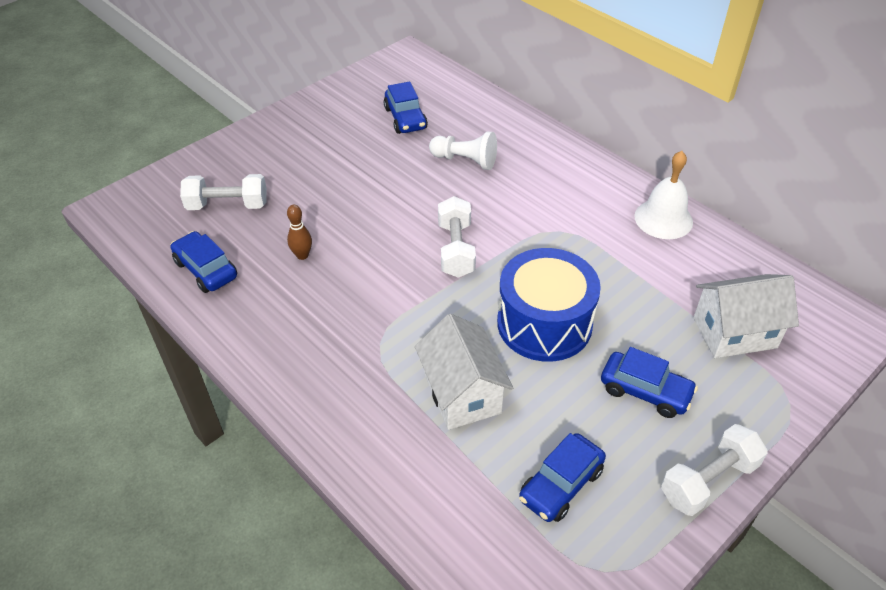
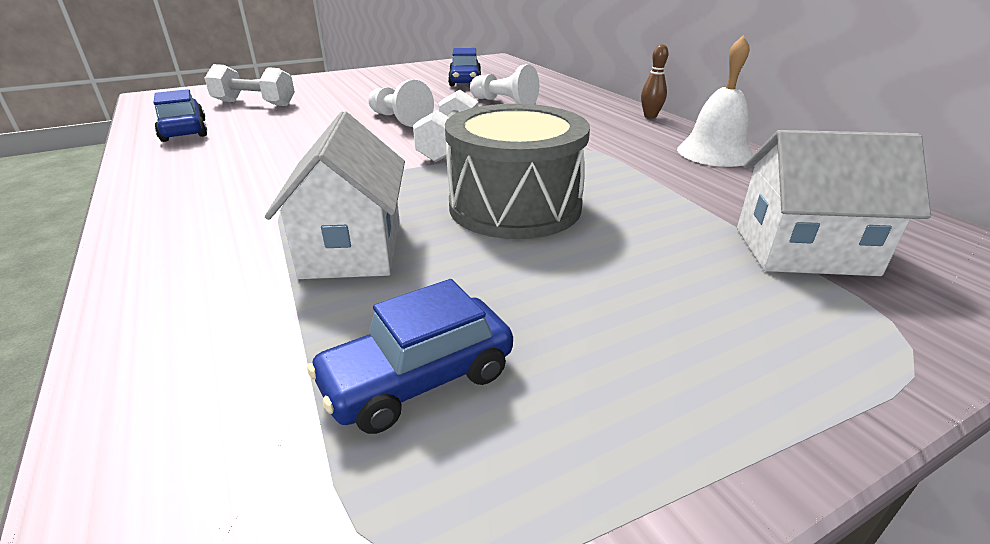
camera: 15 degrees right, 15 degrees down
(302, 255) = (285, 133): brown bowling pin -> brown bowling pin (650, 116)
(388, 211) = (399, 120): none -> white pawn
(544, 323) = (515, 206): blue drum -> grey drum
(645, 391) = (633, 289): blue car -> none
(708, 480) = (721, 434): white dumbbell -> none

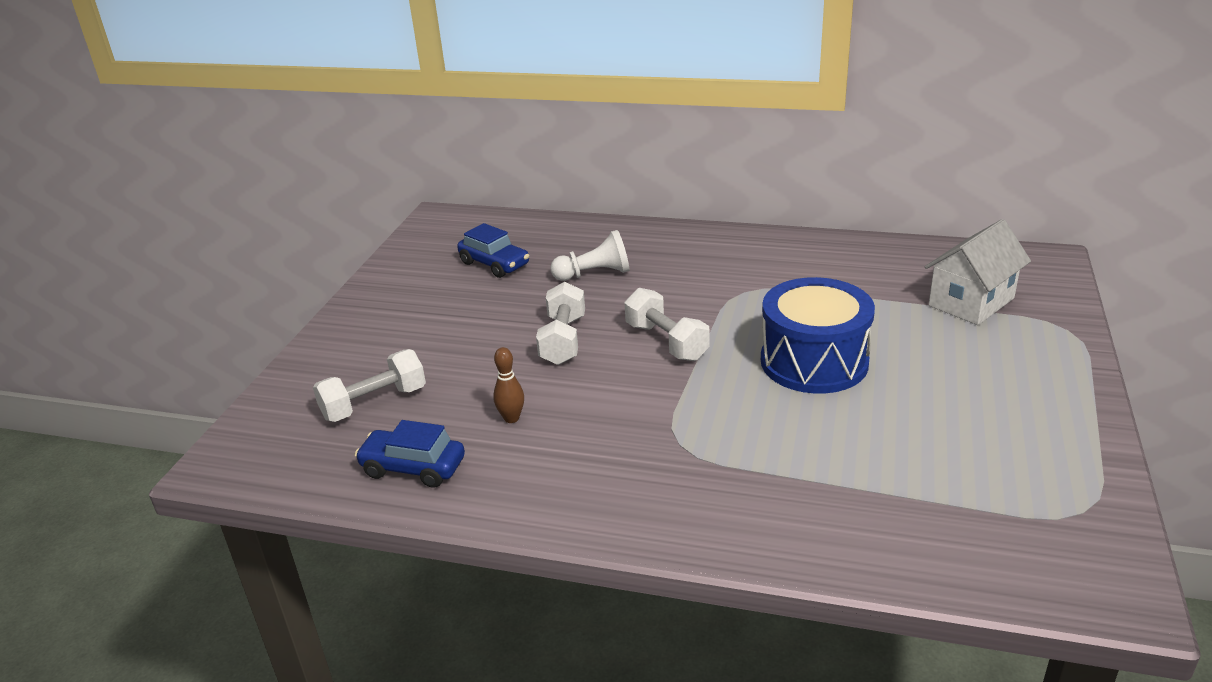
camera: 45 degrees left, 0 degrees up
(352, 248) = (806, 446): white house -> none
(399, 120) = (563, 340): white pawn -> white dumbbell
(418, 379) = (972, 469): blue car -> none
(515, 206) = (814, 362): grey drum -> blue drum
(650, 116) = (723, 233): brown bowling pin -> brown bowling pin (511, 418)
(715, 152) = (822, 250): white bell -> none

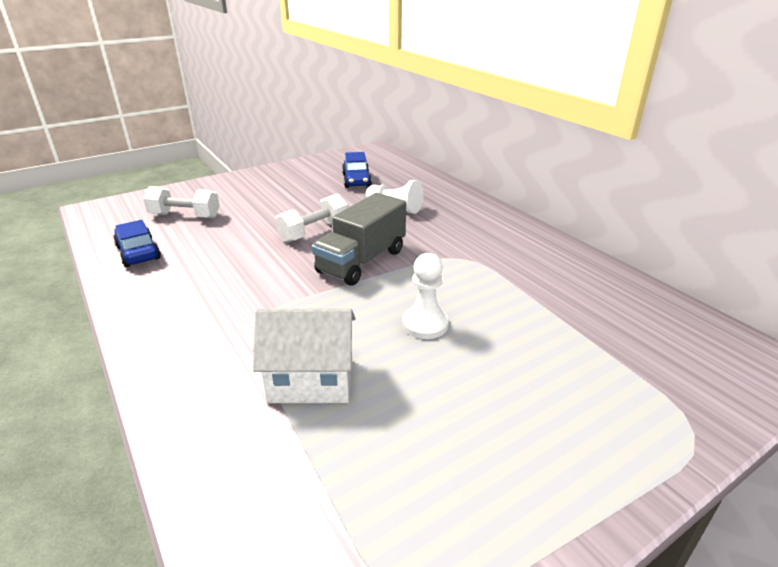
camera: 40 degrees right, 0 degrees up
(511, 418) = (216, 255): brown bowling pin -> none
(666, 342) = (361, 261): white dumbbell -> grey truck
(814, 362) = (425, 324): blue drum -> white pawn
(971, 302) = (630, 356): white house -> white house (311, 380)

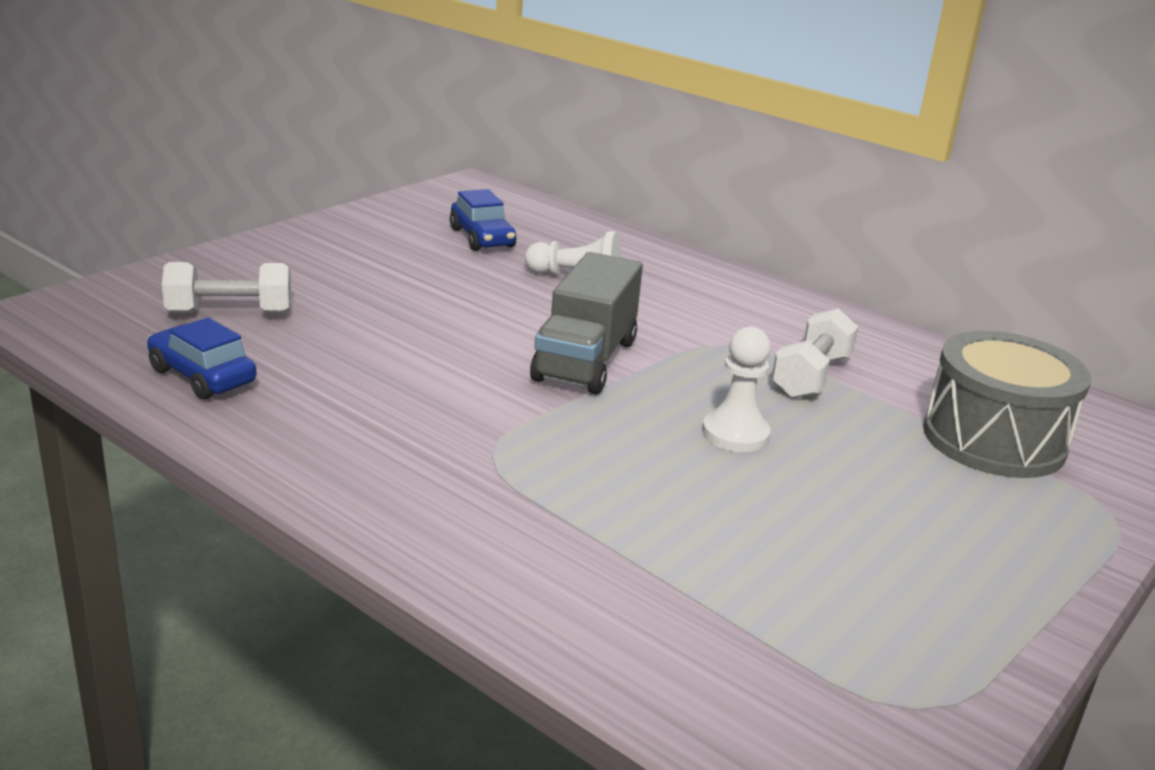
camera: 20 degrees left, 5 degrees down
(311, 380) = (633, 518): white house -> none
(313, 232) = (476, 323): white dumbbell -> white dumbbell (811, 376)
(620, 351) = (993, 440): none -> grey drum

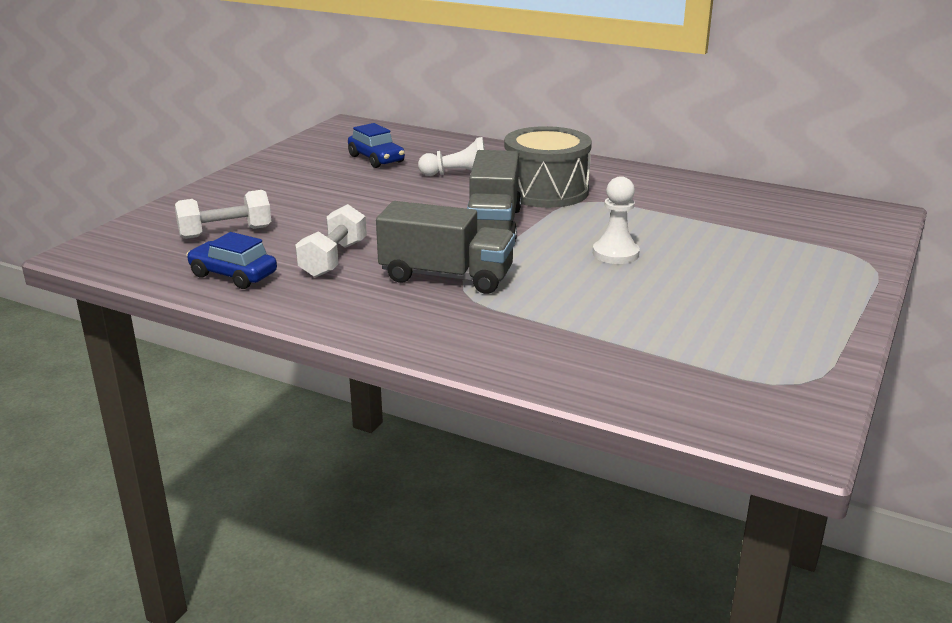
camera: 10 degrees left, 0 degrees up
(480, 429) = (446, 277): none -> grey truck
(811, 376) = (646, 212): white dumbbell -> white dumbbell (333, 259)
(993, 440) = (778, 231): grey drum -> grey drum (546, 191)

